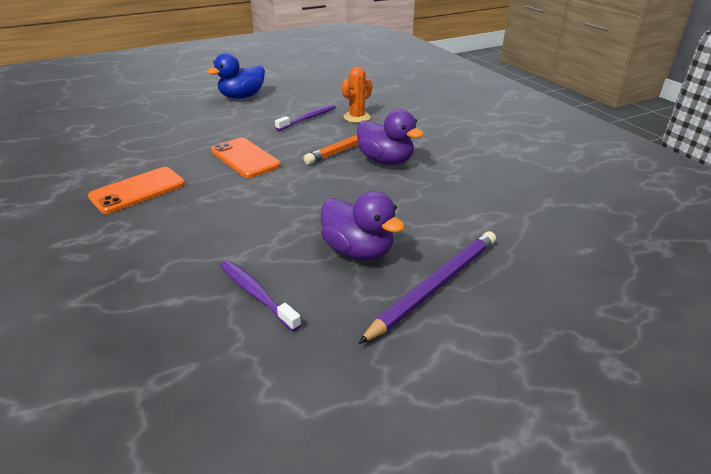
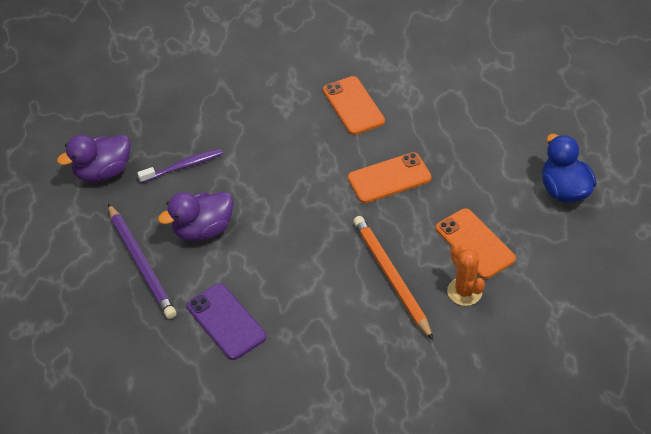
camera: 110 degrees right, 15 degrees up
(308, 118) = (475, 243): purple toothbrush -> orange phone
(386, 161) = (341, 289): purple duck -> purple duck (103, 172)
(465, 209) = (226, 321): none -> purple phone

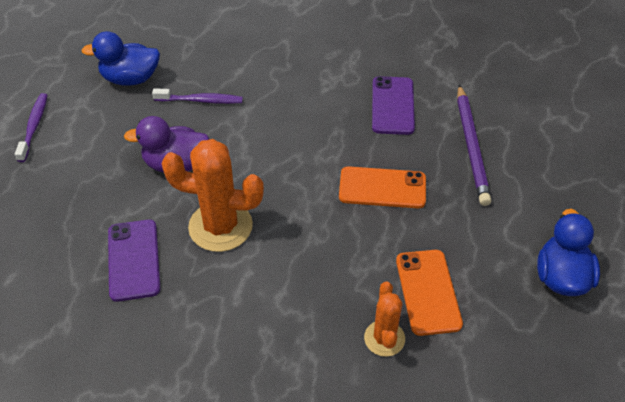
camera: 25 degrees right, 0 degrees up
(46, 251) = (34, 127): none -> purple toothbrush
(103, 172) = (130, 79): purple duck -> blue duck
(141, 263) = (102, 171): purple pencil -> purple pencil (471, 146)
(279, 264) = (220, 226): none -> orange cactus
(353, 106) = (392, 106): orange phone -> purple phone
(391, 277) = (318, 288): orange pencil -> none

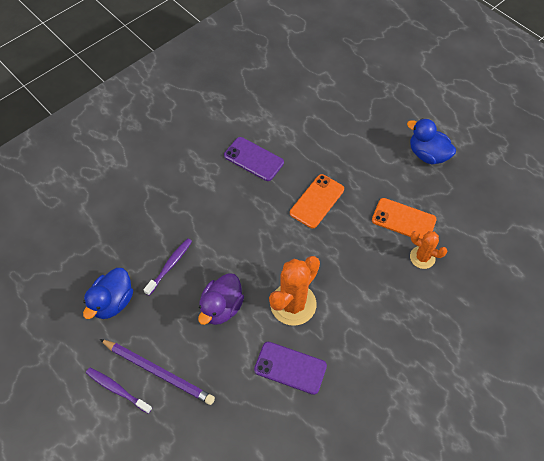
camera: 60 degrees left, 10 degrees up
(471, 146) = (314, 139): purple pencil -> purple pencil (158, 372)

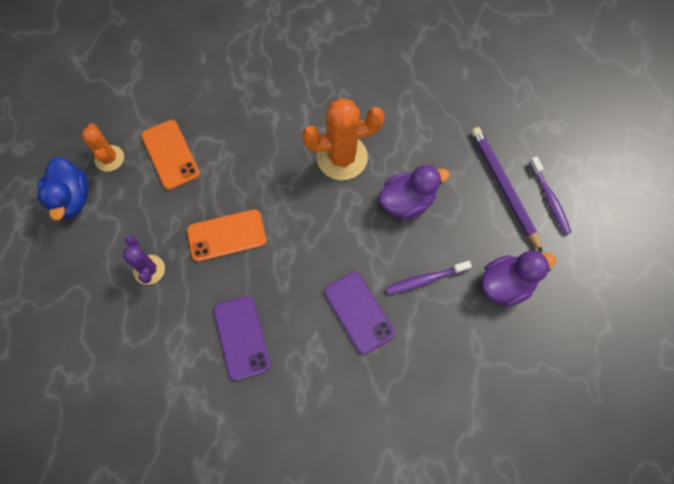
camera: 140 degrees left, 10 degrees up
(113, 302) = (506, 284): blue duck -> purple duck
(290, 368) = (390, 111): purple phone -> purple phone (359, 312)
(340, 153) = (149, 270): none -> purple cactus
(422, 257) = (194, 112): orange cactus -> orange cactus (109, 158)

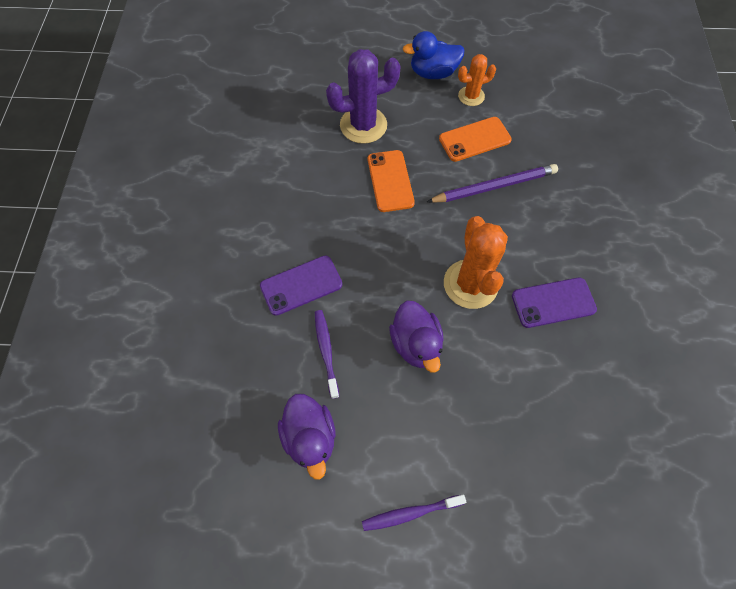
camera: 95 degrees right, 5 degrees down
(149, 270) = (363, 125): purple cactus -> purple cactus, size x1.74
(242, 337) = (293, 190): purple phone -> purple phone (553, 303)
(503, 188) = (428, 456): purple pencil -> purple pencil (494, 186)

